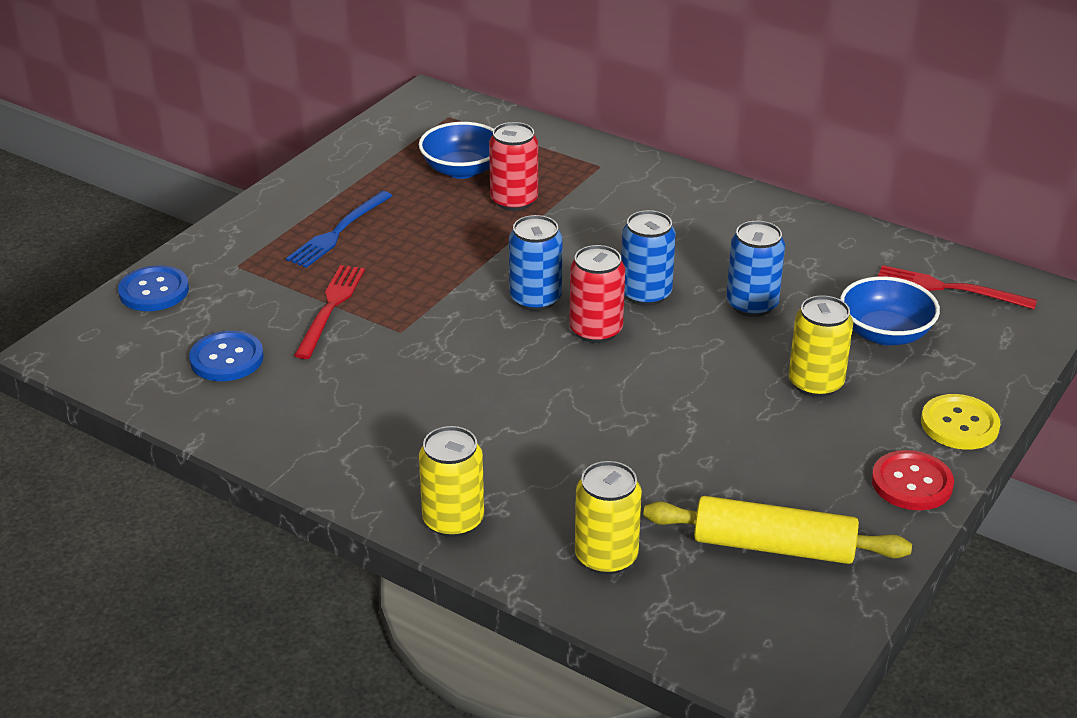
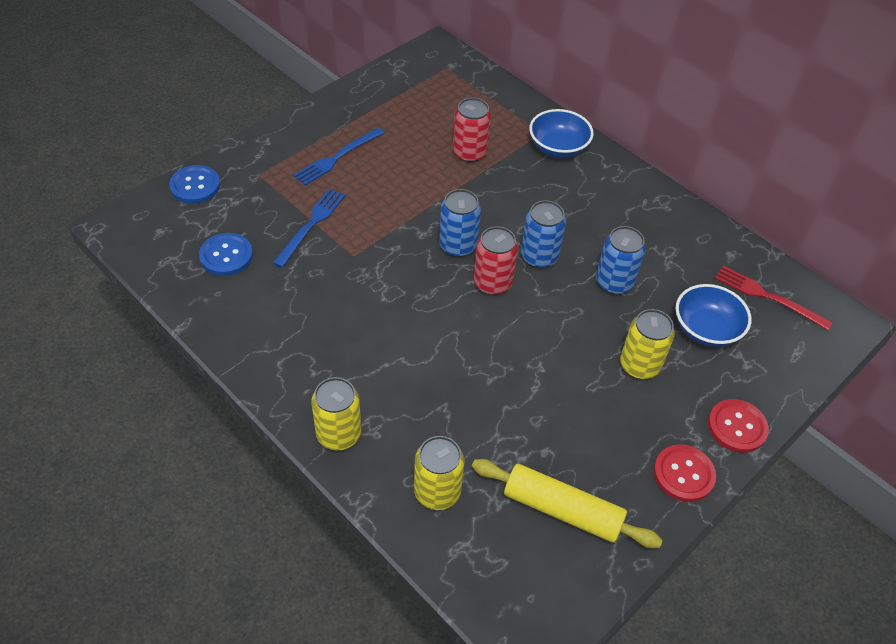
camera: 10 degrees right, 15 degrees up
(330, 308) = (311, 225): red fork -> blue fork
(462, 170) = (441, 118): blue bowl -> blue bowl (558, 148)
(959, 424) = (737, 427): yellow button -> red button

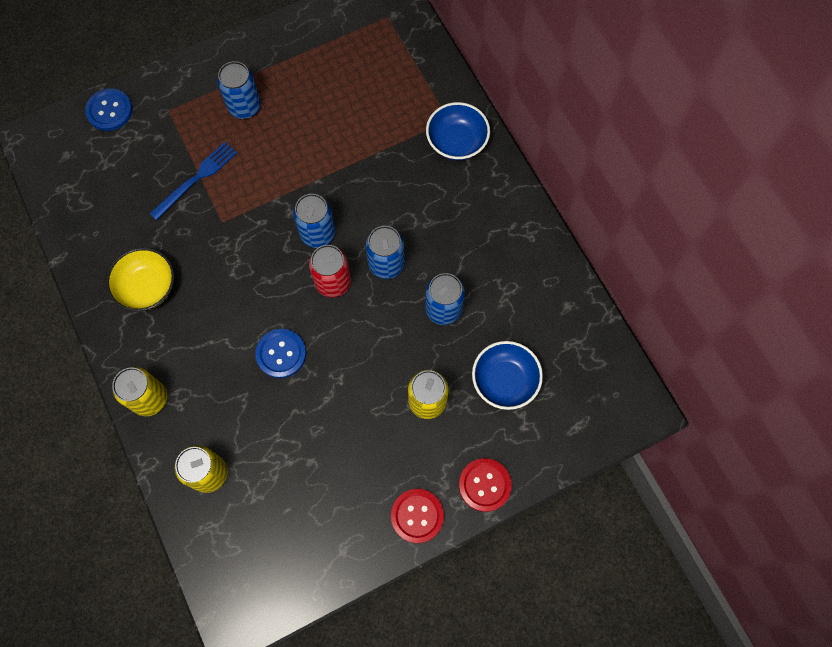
camera: 20 degrees right, 20 degrees up
(226, 256) = (114, 195): blue button -> blue button (281, 354)
(295, 329) = (147, 287): none -> yellow bowl
(337, 157) = (245, 106): blue fork -> blue can
(469, 153) = (369, 129): red can -> none
(562, 510) = (302, 519): yellow rolling pin -> none
(768, 297) = (580, 361): red fork -> none

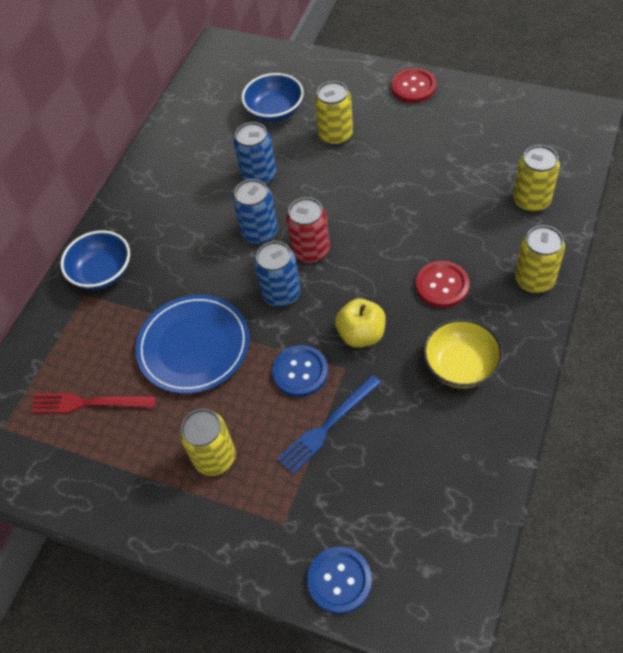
camera: 125 degrees left, 15 degrees down
(196, 179) = (327, 426): blue fork -> blue fork turned 45 degrees counterclockwise
(233, 252) = (361, 334): none -> yellow apple
(245, 106) = (214, 457): blue can -> yellow can
(281, 354) = (402, 234): blue button -> blue button (300, 372)
(334, 152) = (194, 346): none -> blue plate
(356, 69) = (88, 403): none -> red fork
(484, 485) = (354, 74): red button -> red button (442, 285)

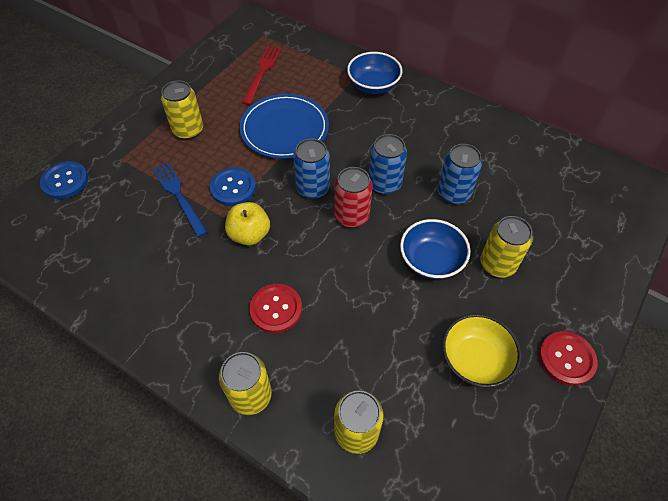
camera: 95 degrees right, 0 degrees up
(275, 111) = (541, 219): blue bowl -> blue bowl (431, 260)
(460, 366) = (186, 299): yellow bowl -> yellow bowl (475, 359)

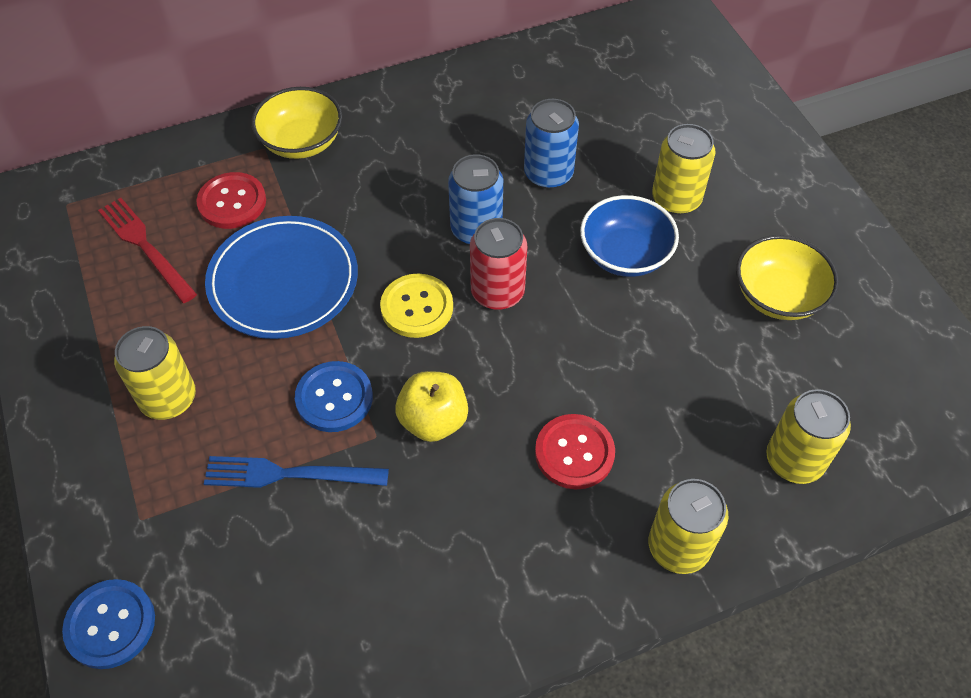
camera: 55 degrees left, 0 degrees up
(313, 188) = (417, 307): blue can -> yellow button
(373, 85) = (301, 142): blue bowl -> yellow bowl
(566, 359) = (828, 219): red button -> red button (232, 202)

